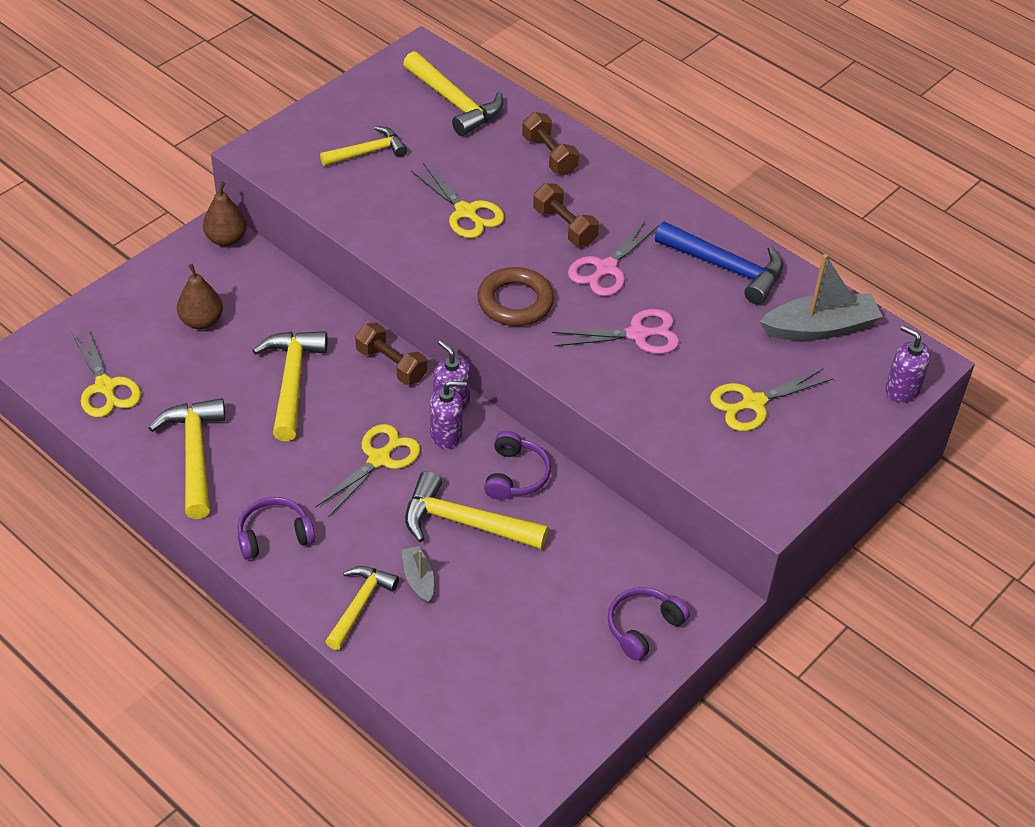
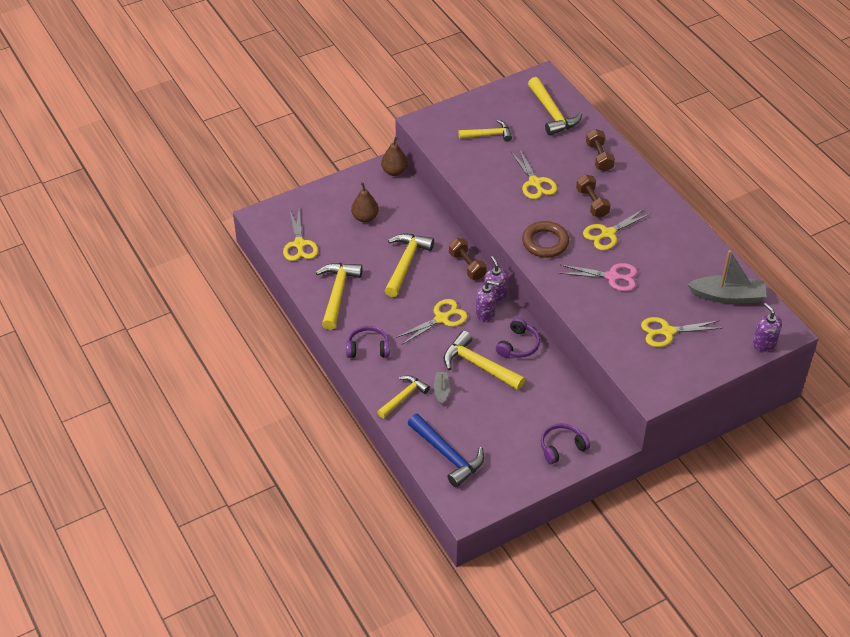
camera: 20 degrees right, 0 degrees up
(606, 268) = (608, 233): pink scissors -> yellow scissors
(727, 268) = (683, 248): blue hammer -> blue hammer (448, 455)

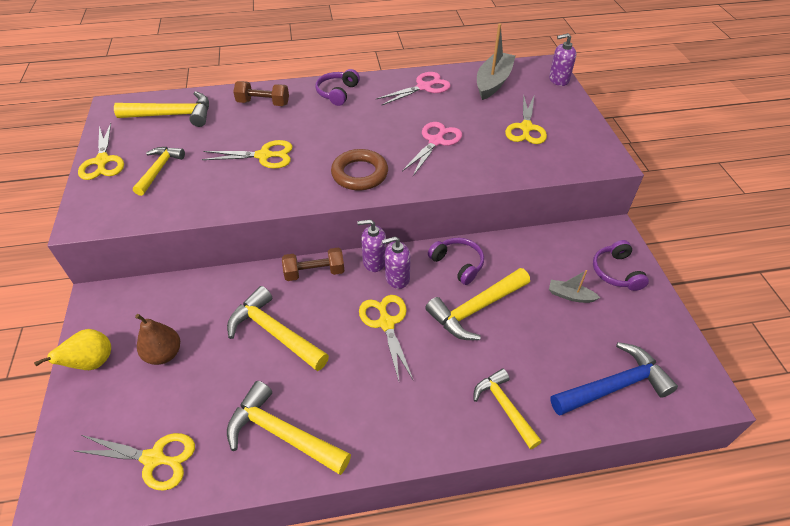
camera: 70 degrees left, 0 degrees up
(344, 188) = (92, 363): none -> yellow pear
(368, 348) = (402, 425): purple headphones -> purple headphones (337, 93)
(394, 171) = (110, 296): brown pear -> none
(441, 390) = (505, 360): grey boat -> grey boat (570, 295)
(485, 313) = (397, 278): purple soap dispenser -> purple soap dispenser turned 135 degrees counterclockwise
(592, 203) = (324, 125): brown dumbbell -> none
(608, 233) = (373, 127): yellow scissors -> yellow scissors (102, 161)
(687, 250) = (424, 87): none -> pink scissors

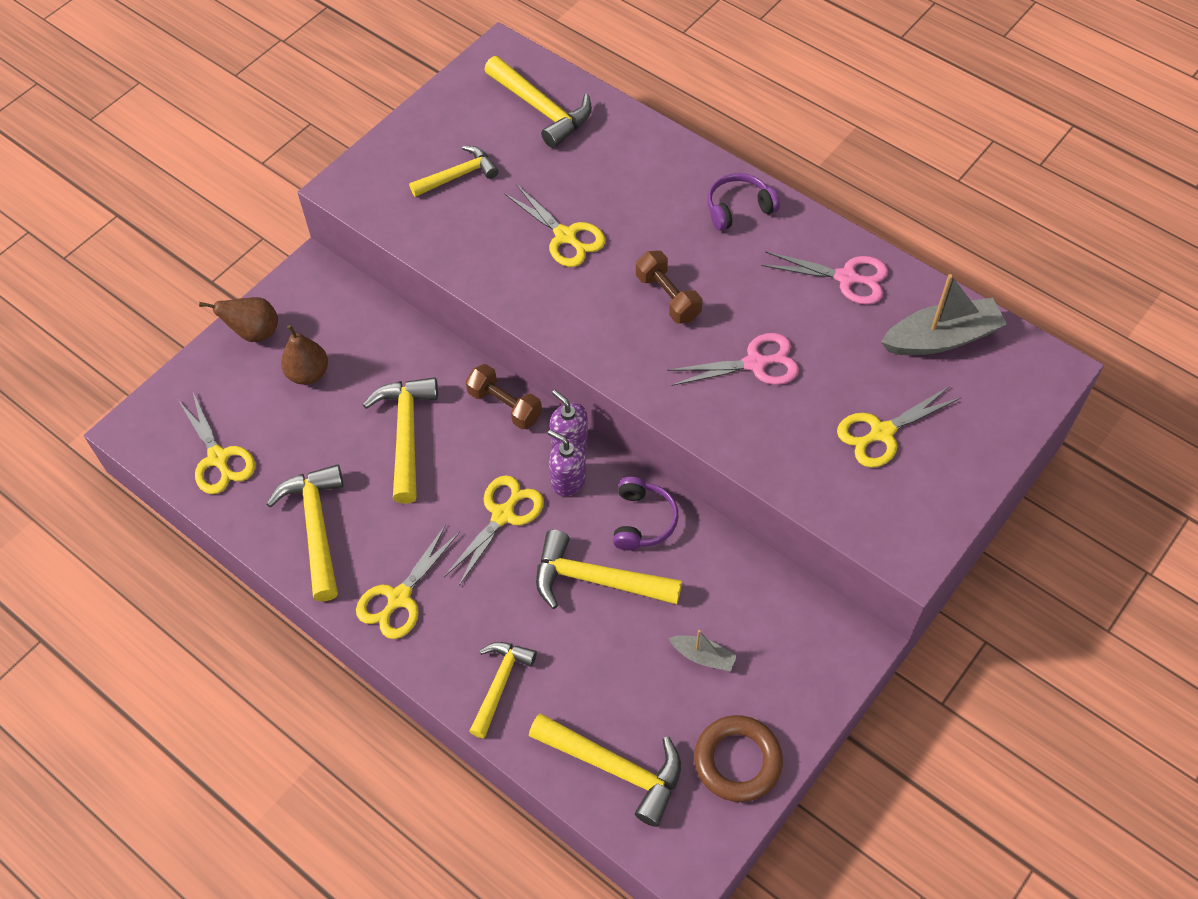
camera: 50 degrees right, 10 degrees up
(92, 363) = (254, 332): yellow pear -> brown pear
(102, 161) = (423, 124): yellow scissors -> yellow scissors (399, 598)
(263, 103) = (644, 161): brown dumbbell -> brown dumbbell (668, 297)
(359, 174) = (626, 337): brown ring -> brown ring (737, 761)
(558, 80) = (1032, 403): purple soap dispenser -> none
(570, 295) = (703, 656): grey boat -> grey boat turned 135 degrees clockwise
(614, 386) = (616, 768): blue hammer -> yellow hammer
(616, 272) = (788, 682): purple headphones -> none

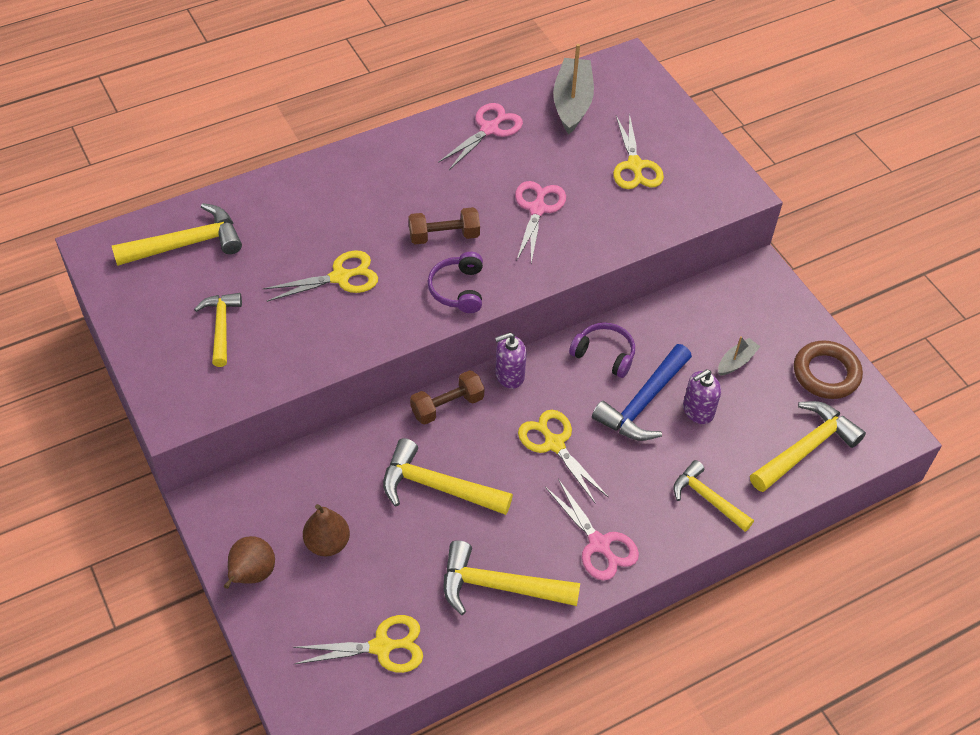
camera: 70 degrees left, 5 degrees down
(399, 598) = (599, 544): yellow scissors -> pink scissors
(568, 480) = (543, 388): purple soap dispenser -> purple soap dispenser (698, 411)
(596, 580) = (643, 403): yellow hammer -> blue hammer
(738, 208) = (383, 162): purple headphones -> purple headphones (458, 289)

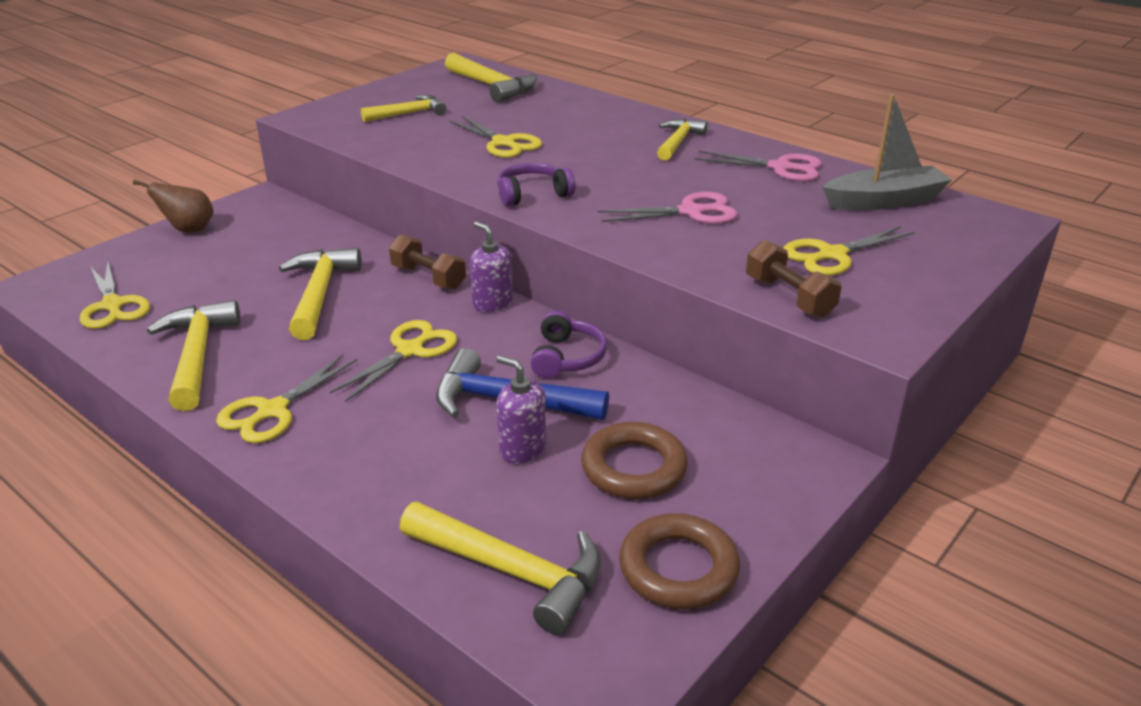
camera: 70 degrees right, 20 degrees down
(327, 543) = (232, 254): brown pear -> none
(444, 236) = (601, 175): brown dumbbell -> brown dumbbell (789, 297)
(599, 544) = (272, 410): pink scissors -> yellow scissors
(707, 498) = (375, 486): yellow hammer -> yellow hammer (678, 142)
(736, 361) = (633, 468): grey boat -> brown ring

